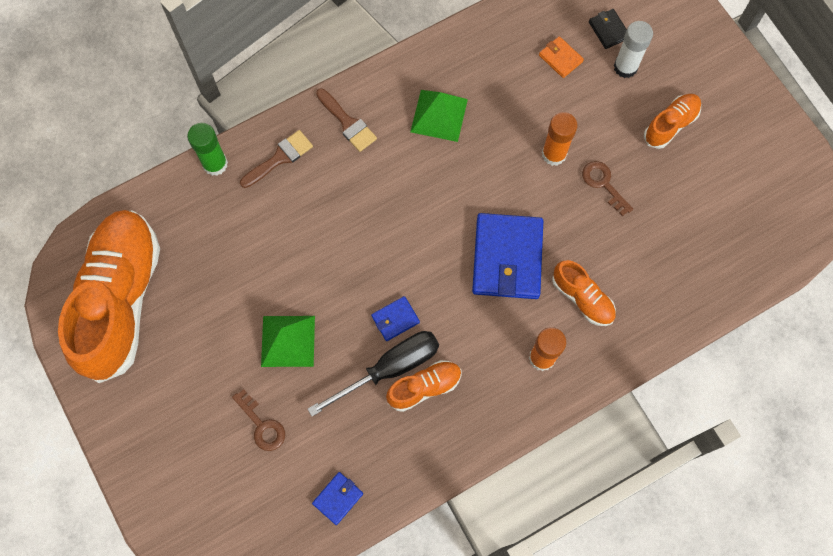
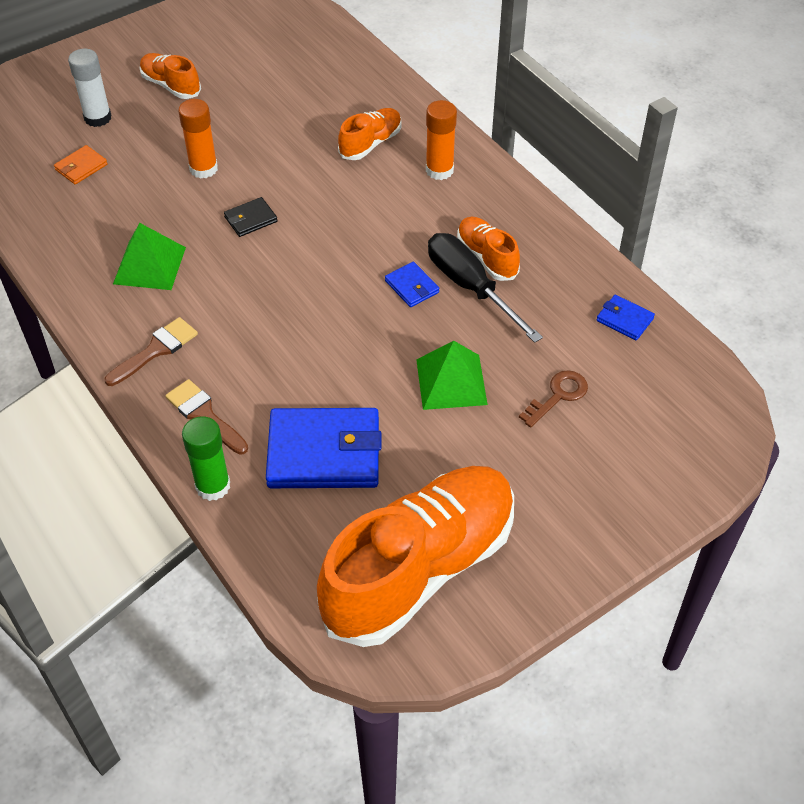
camera: 95 degrees left, 20 degrees down
(121, 300) = (419, 569): orange shoe -> orange shoe turned 135 degrees clockwise
(507, 258) = (330, 200): blue wallet -> blue wallet (324, 453)
(603, 184) = (240, 131): brown key -> none
(608, 30) = (48, 131): black wallet -> black wallet (250, 219)

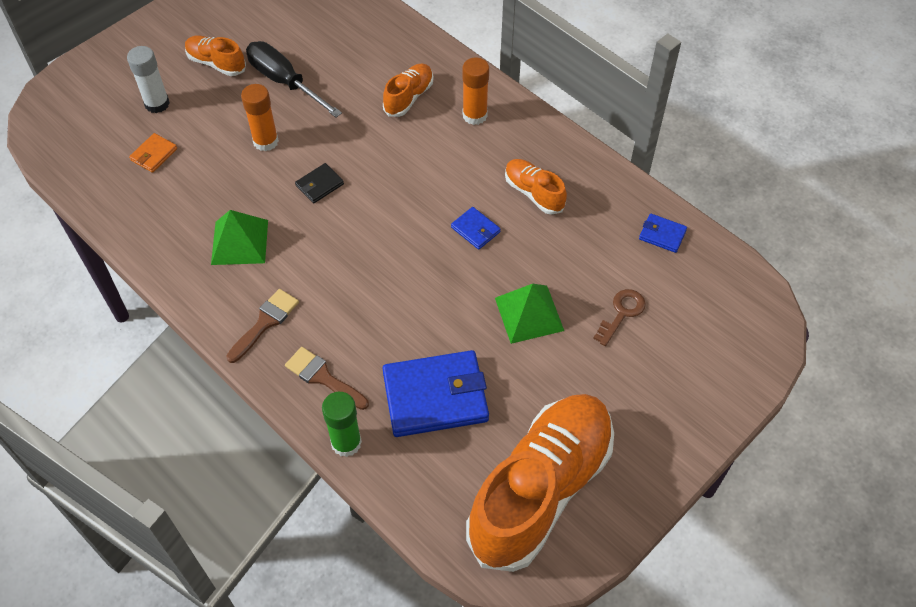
camera: 10 degrees left, 5 degrees up
(470, 287) = (526, 223): black screwdriver -> black screwdriver (285, 82)

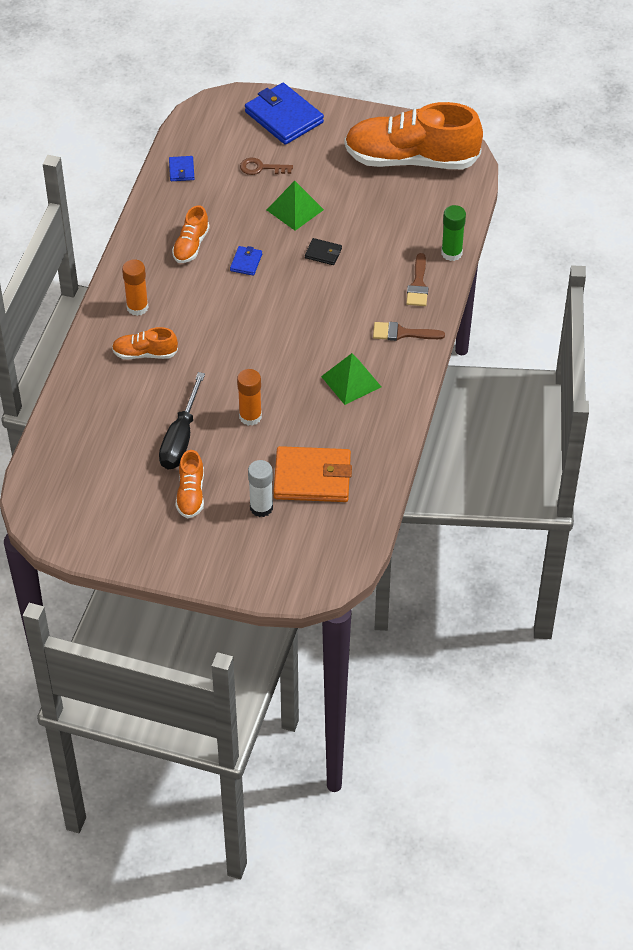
camera: 120 degrees left, 5 degrees down
(154, 154) = (312, 478): orange wallet -> orange wallet, size x2.17
(319, 185) = (268, 363): black wallet -> black wallet (323, 253)
(435, 396) = (389, 227): blue wallet -> blue wallet (284, 117)

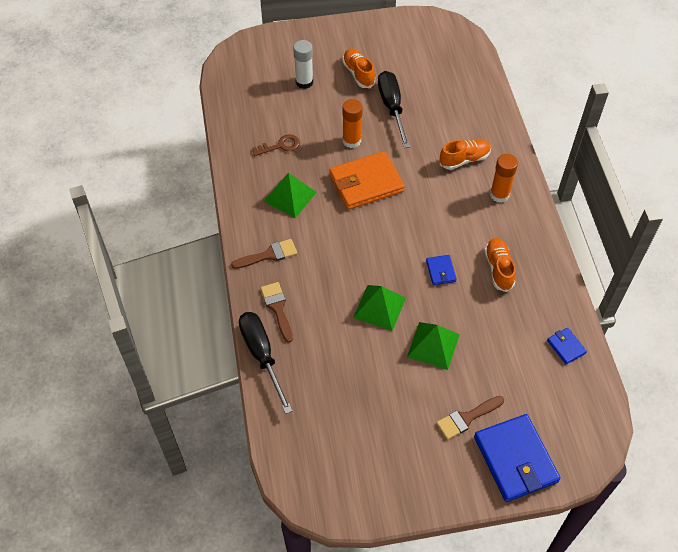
camera: 155 degrees right, 5 degrees up
(261, 168) = (495, 382): brown key -> brown key (280, 146)
(284, 117) = (515, 459): blue wallet -> blue wallet turned 45 degrees clockwise
(303, 153) = (466, 418): none -> brown brush
(312, 478) = (279, 114): orange wallet -> orange wallet (366, 183)
(323, 253) = (379, 307): black wallet -> green pyramid
(411, 159) = (354, 458): orange shoe -> none
(451, 253) = (262, 355): green glue stick -> black screwdriver

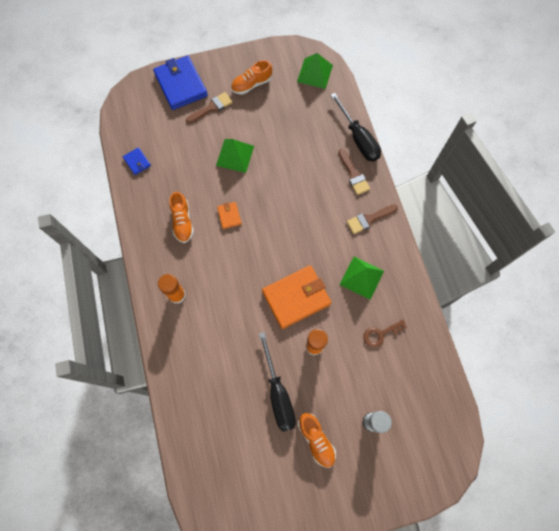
camera: 175 degrees right, 15 degrees up
(379, 307) = (276, 181): green pyramid -> green pyramid (315, 73)
(441, 271) = (229, 216): blue wallet -> orange wallet
(464, 159) = (207, 333): orange shoe -> orange shoe (251, 84)

